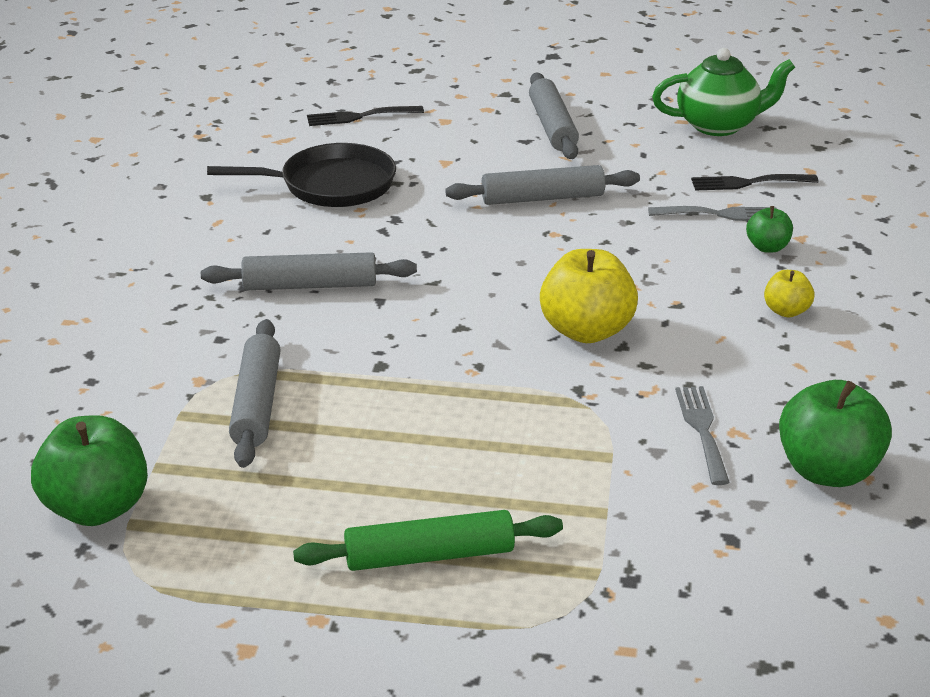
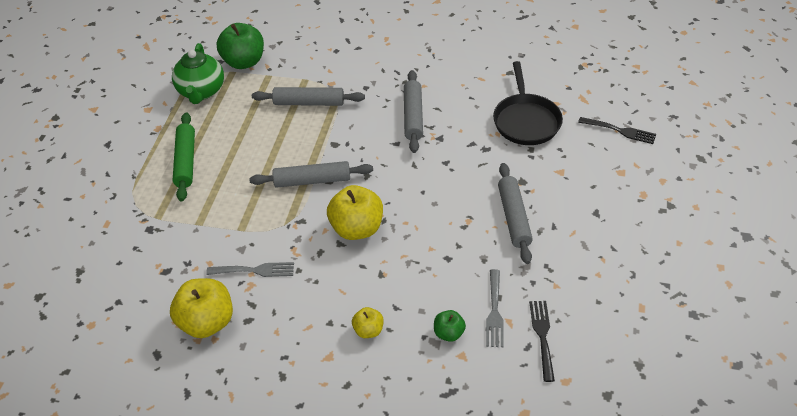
camera: 95 degrees right, 15 degrees up
(359, 116) = (620, 131): black fork -> black fork turned 120 degrees clockwise
(552, 126) = (620, 228): grey rolling pin -> grey rolling pin (312, 180)
(719, 125) = (637, 331): green teapot -> green teapot (201, 91)
(828, 471) = (207, 322): green apple -> yellow apple

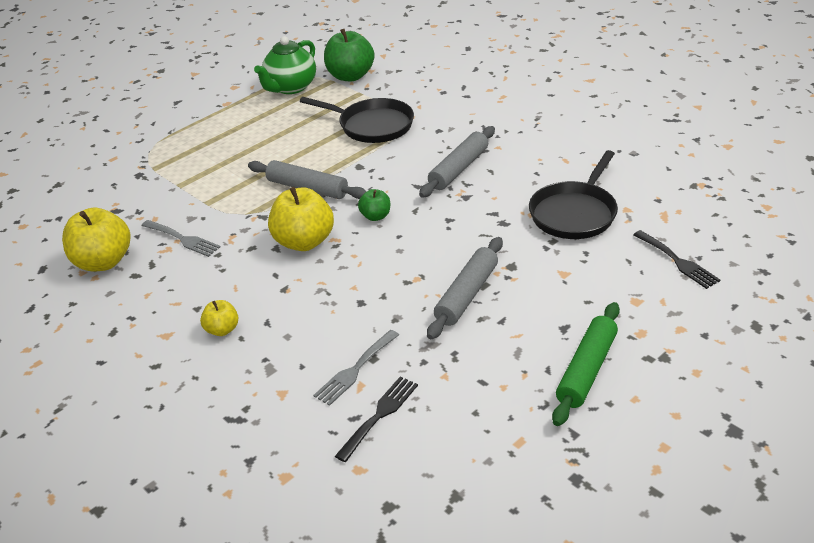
camera: 35 degrees right, 10 degrees down
(186, 161) = (221, 135): green rolling pin -> green rolling pin (586, 370)
(309, 103) = (372, 125): grey rolling pin -> black pan
(448, 333) = (291, 367): green apple -> green apple (375, 216)

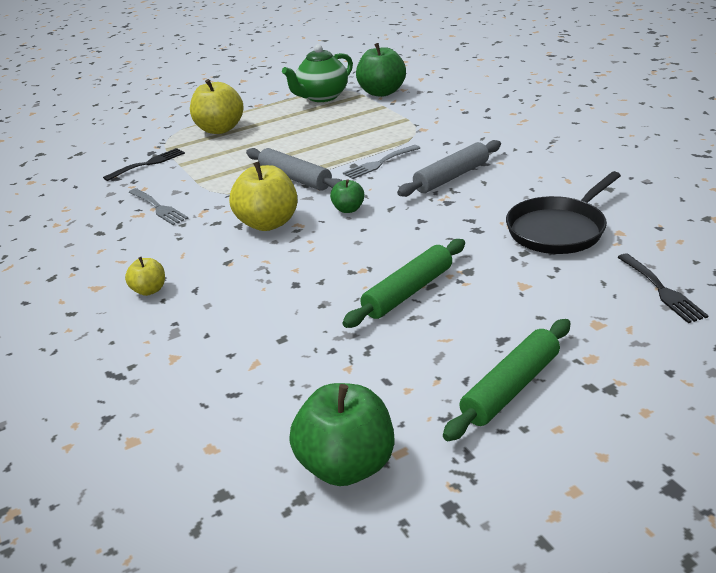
camera: 15 degrees right, 5 degrees down
(103, 262) = (79, 218): yellow apple -> yellow apple (220, 129)
(355, 370) = (257, 347): grey fork -> grey fork (379, 163)
(372, 125) = (383, 133): black pan -> none
(379, 415) = (260, 396): black fork -> black fork (148, 164)
(467, 295) = (408, 292): grey rolling pin -> green rolling pin
(480, 461) = (346, 465): none -> green apple

